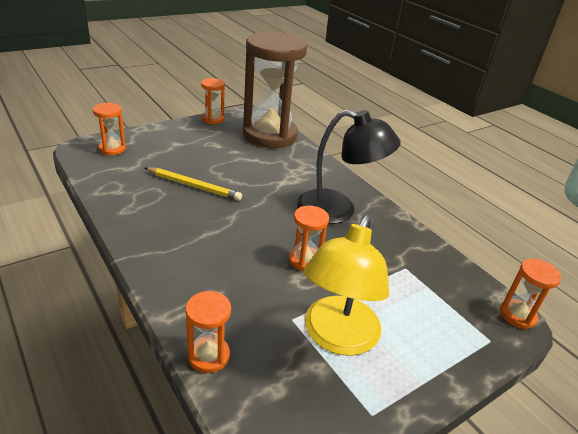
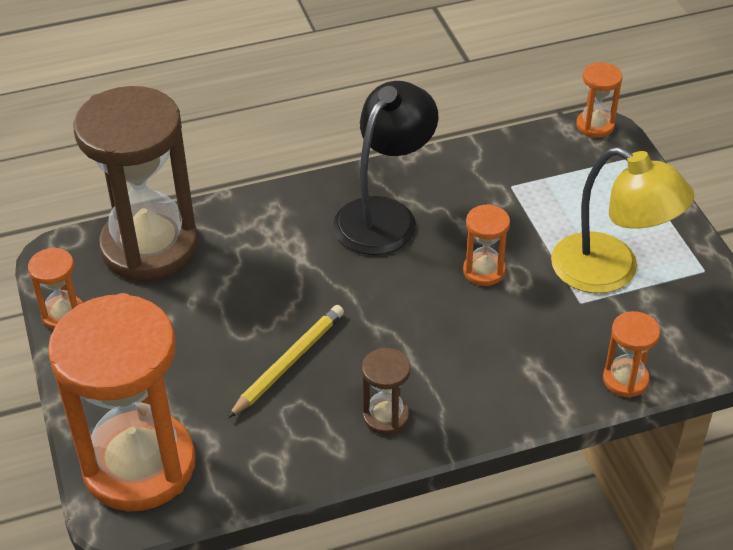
camera: 70 degrees left, 10 degrees up
(112, 149) = (139, 465): orange hourglass -> orange hourglass, size x2.35
(153, 227) = (386, 416): none -> brown hourglass

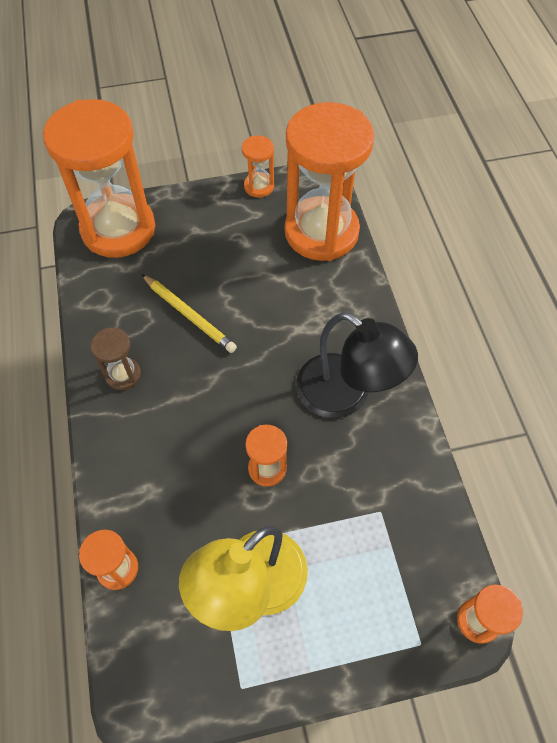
camera: 95 degrees right, 15 degrees up
(149, 247) = (321, 232): brown hourglass -> orange hourglass

